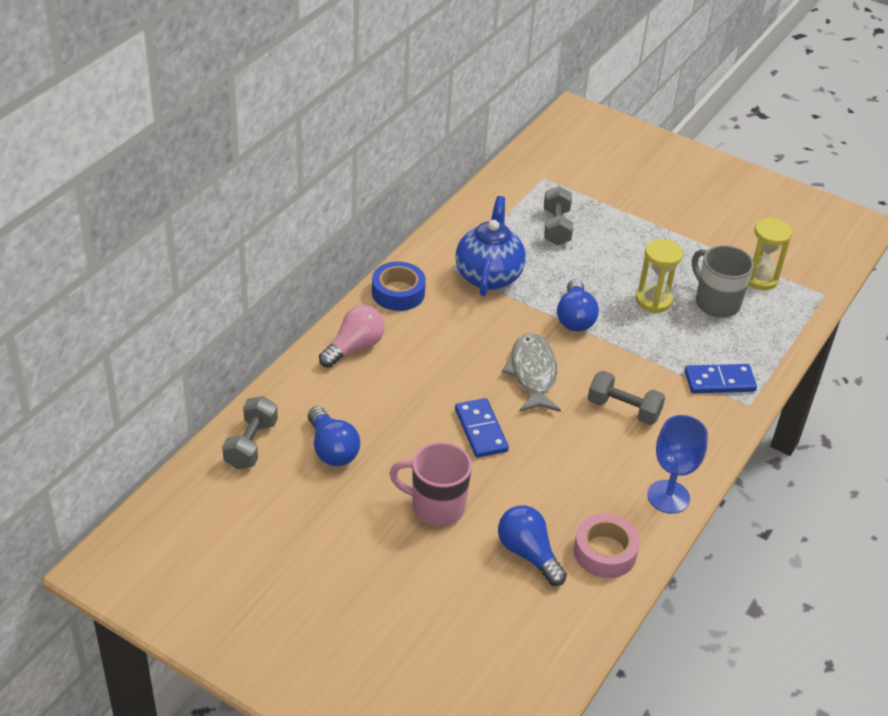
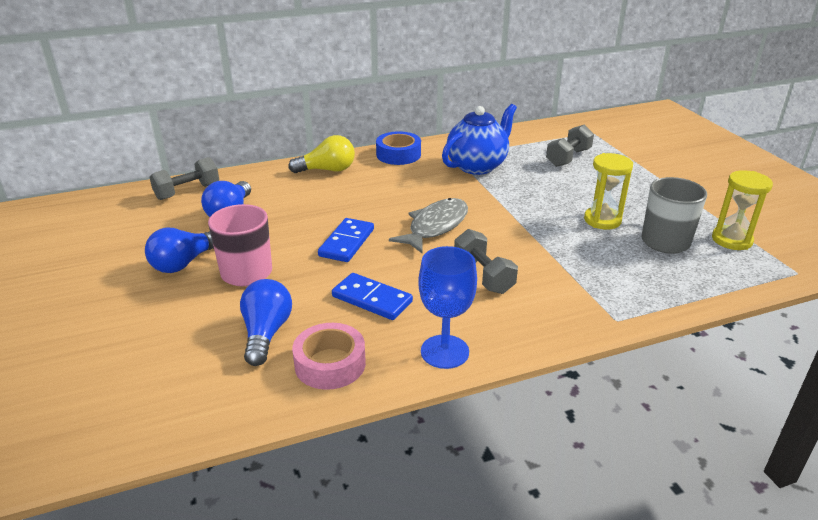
camera: 40 degrees right, 10 degrees down
(354, 347) = (327, 170): pink light bulb -> yellow light bulb
(575, 318) = (516, 208): blue light bulb -> blue light bulb (184, 263)
(719, 381) = (604, 292): blue domino -> blue domino (372, 299)

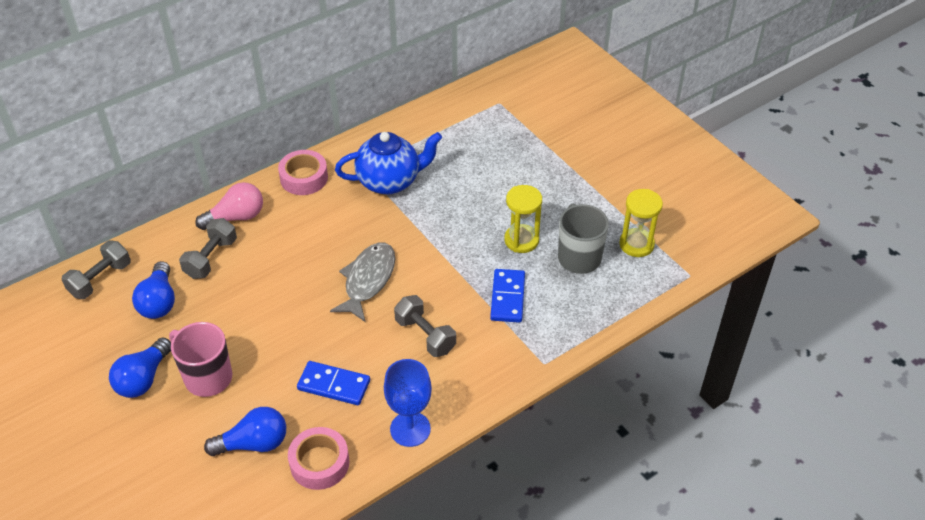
camera: 15 degrees left, 15 degrees up
(266, 333) = (254, 443): blue light bulb -> blue light bulb turned 90 degrees clockwise
(327, 170) = (236, 217): yellow light bulb -> pink light bulb
(346, 242) = (289, 319): blue domino -> blue domino (507, 297)
(398, 154) = (304, 178): blue tape -> pink tape
(477, 166) = (390, 181): blue teapot -> blue teapot turned 45 degrees clockwise
(568, 158) = (479, 151): grey dumbbell -> grey dumbbell (211, 258)

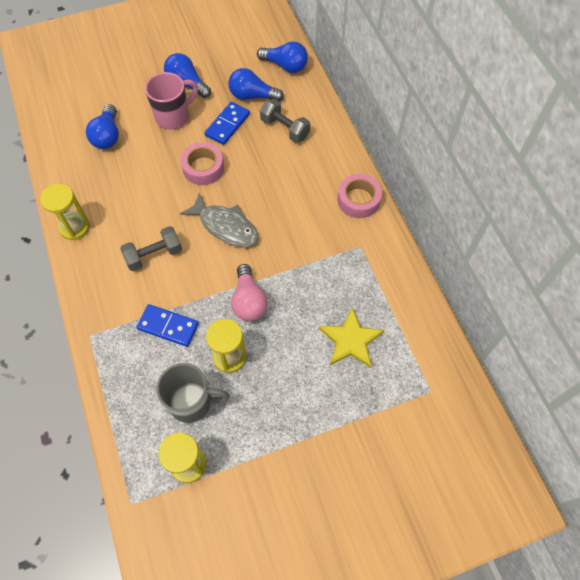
camera: 105 degrees right, 15 degrees up
(100, 279) = (285, 66): grey dumbbell -> blue light bulb
(236, 217) = (324, 148): pink light bulb -> pink light bulb (249, 301)
(319, 463) = (74, 169): pink tape -> pink tape (203, 168)
(334, 385) = (134, 187): blue domino -> blue domino (227, 125)
(390, 181) = (337, 264): blue teapot -> none
(410, 429) = (74, 227): blue goblet -> yellow hourglass
(470, 158) = (350, 340): none -> yellow star

